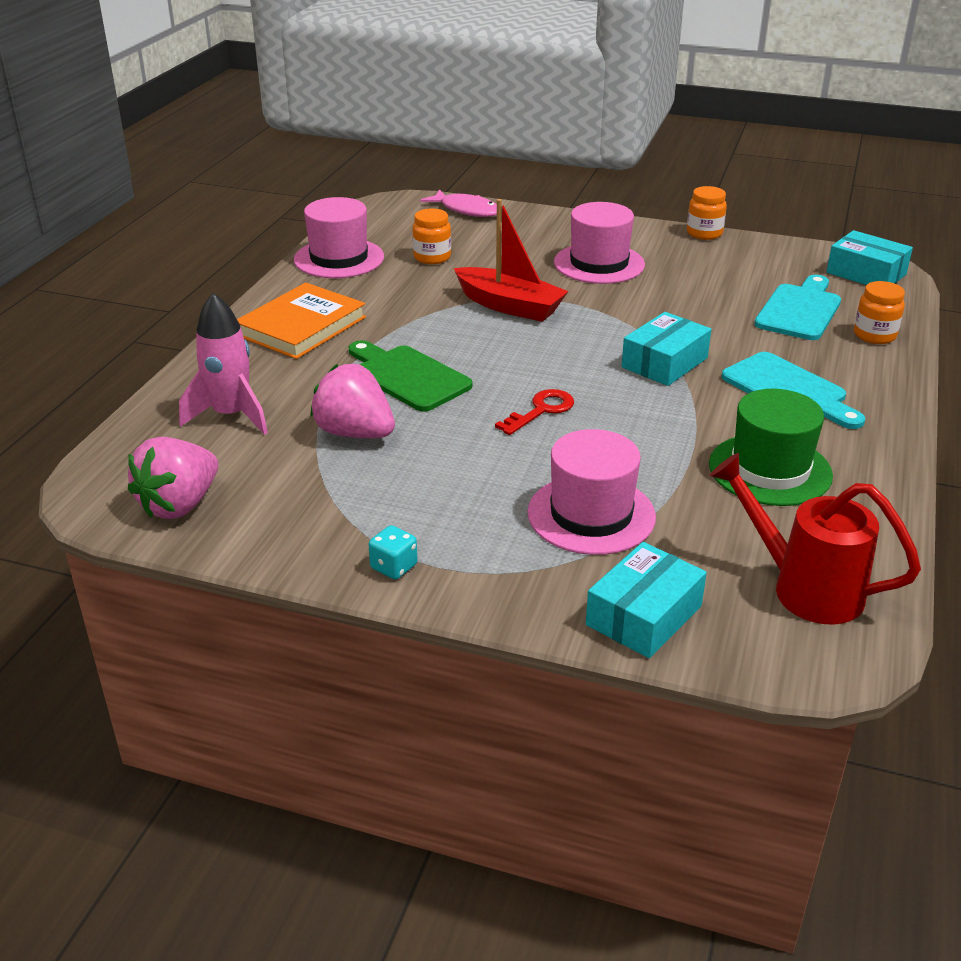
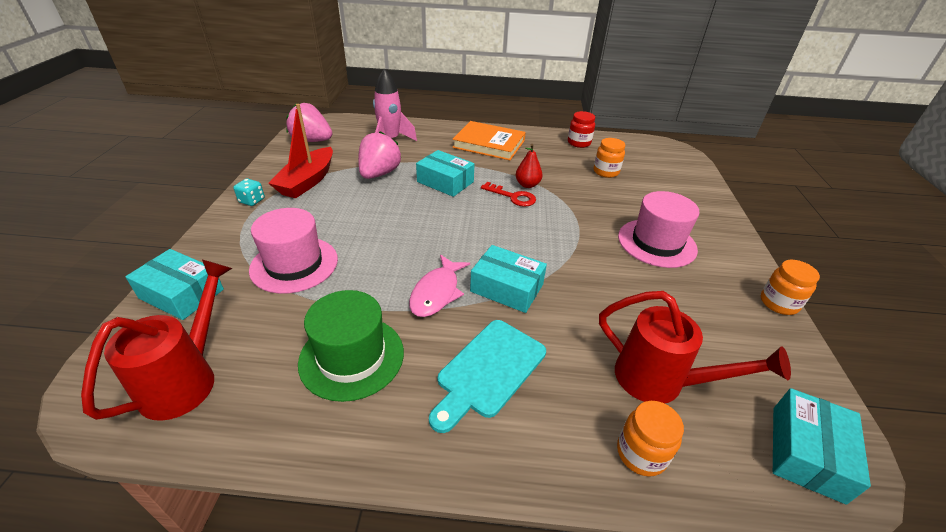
camera: 75 degrees right, 5 degrees up
(339, 258) = (579, 143): pink hat -> red jar
(408, 376) = (445, 182): green cutting board -> turquoise box
(443, 315) = (527, 185): none -> red pear
(467, 210) = (692, 176): pink fish -> pink fish (437, 292)
(509, 306) = (556, 208): red boat -> red boat (307, 181)
(541, 410) = (418, 234): red key -> red key (513, 197)
(800, 310) = (659, 381): turquoise cutting board -> red watering can

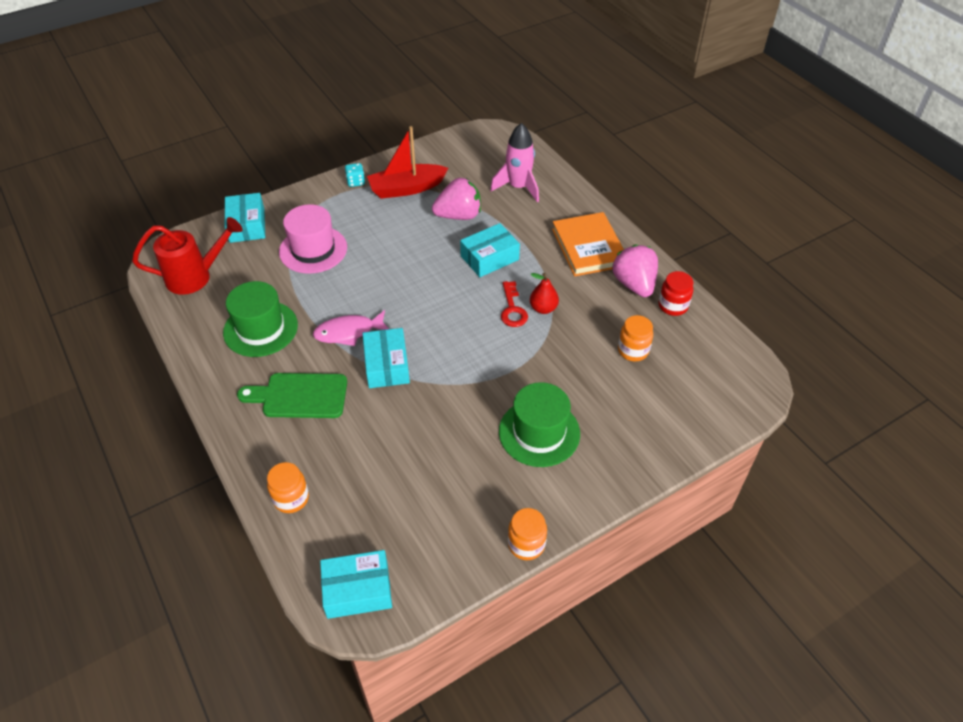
camera: 55 degrees right, 10 degrees up
(312, 141) = (463, 149): pink strawberry -> pink strawberry (634, 284)
(445, 182) = (489, 258): turquoise box -> turquoise box turned 60 degrees clockwise
(488, 370) = (300, 396): turquoise cutting board -> green cutting board
(656, 243) = (539, 432): pink hat -> green hat
(659, 381) = (362, 489): red watering can -> none

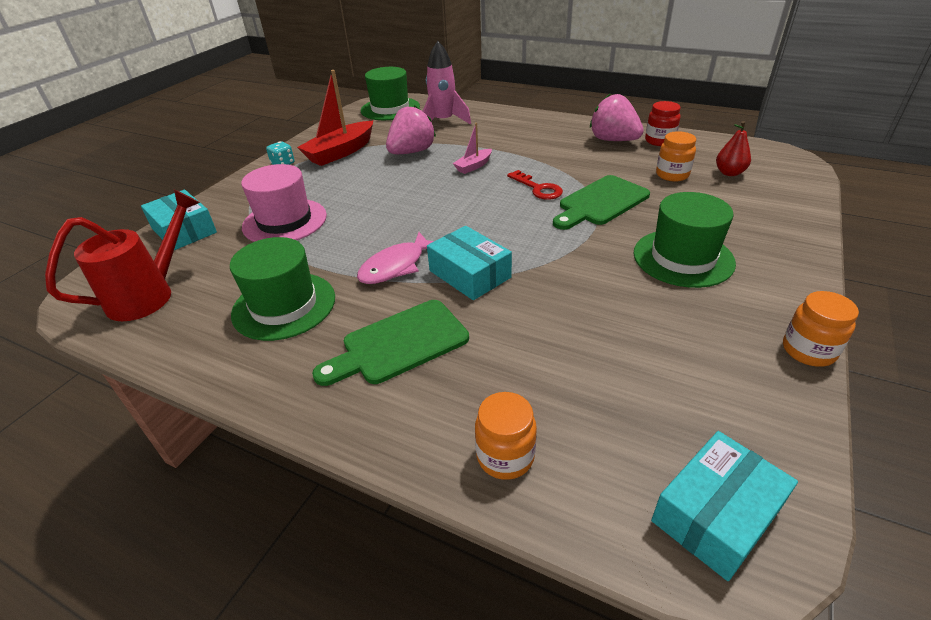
camera: 30 degrees left, 10 degrees down
(489, 258) = (473, 166): turquoise box -> pink boat
(491, 146) = (390, 109): none -> green hat
(542, 349) = (601, 202): none -> green cutting board
(543, 308) = (563, 178): red pear -> red pear (729, 173)
(589, 247) = (548, 133): orange book -> none

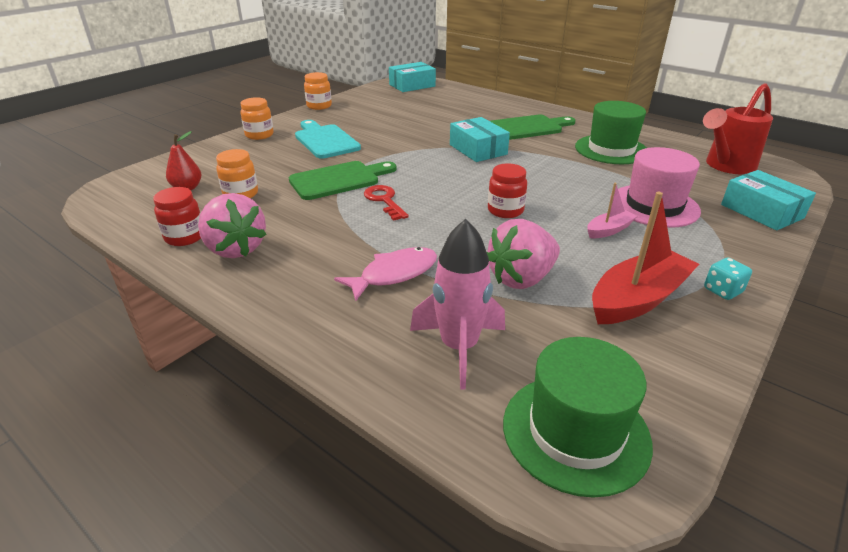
camera: 170 degrees left, 5 degrees down
(396, 266) = (533, 160): pink fish -> pink fish (394, 274)
(426, 195) = (505, 210): none -> red jar
(473, 166) = (440, 239): pink boat -> pink boat (609, 230)
(505, 456) = (481, 99): orange jar -> orange jar (259, 135)
(683, 258) = (325, 140): green hat -> turquoise cutting board

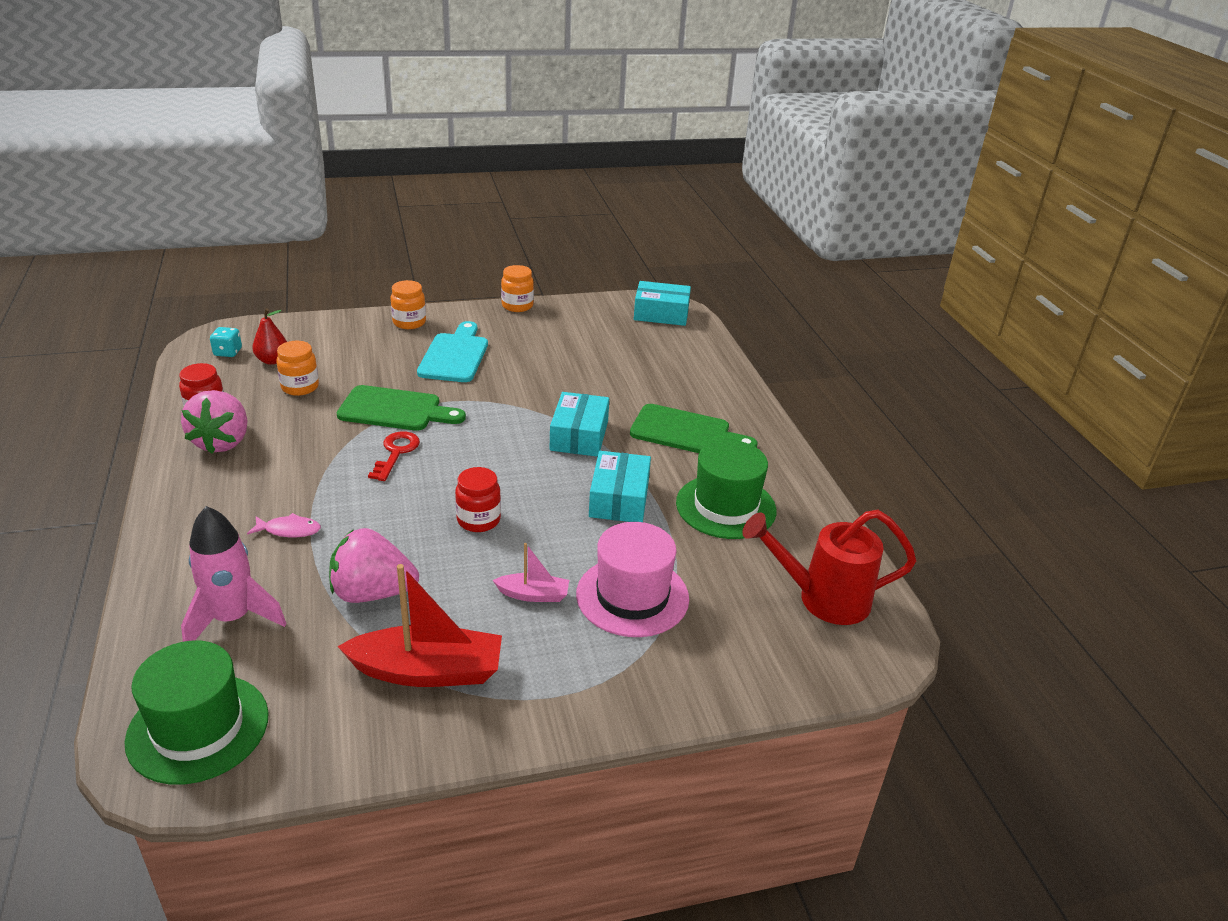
camera: 35 degrees right, 0 degrees up
(394, 274) = (289, 530): pink fish -> pink fish, size x0.63
(722, 291) = (515, 713): turquoise dice -> turquoise dice (228, 352)
(761, 211) = (739, 670): turquoise box -> turquoise box (619, 499)

